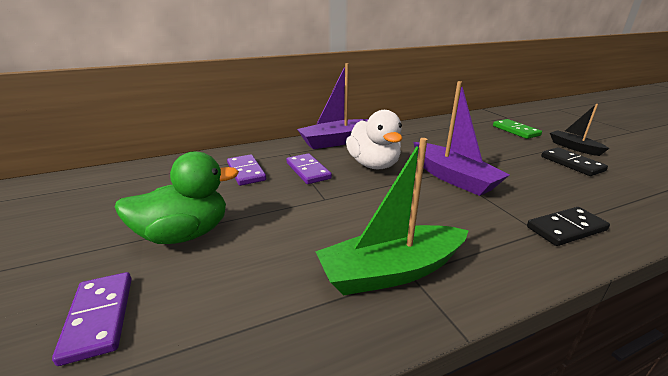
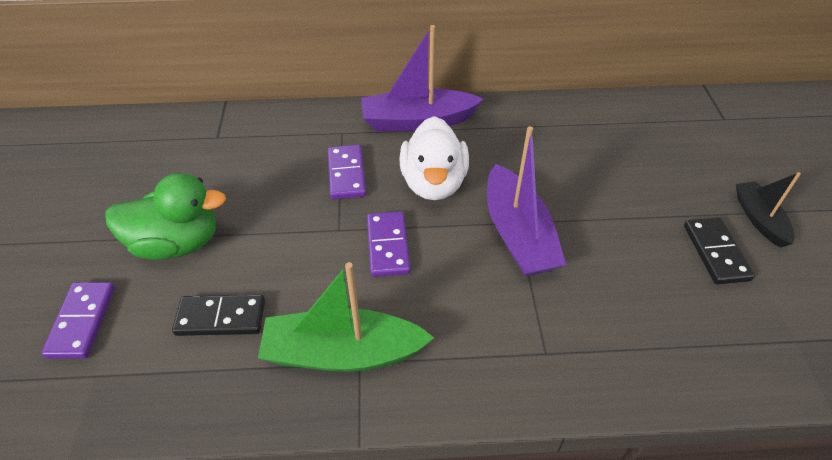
camera: 20 degrees right, 20 degrees up
(246, 172) = (275, 158): purple domino -> purple domino (387, 246)
(515, 131) = (703, 157): green domino -> none
(566, 229) = (583, 359): black domino -> black domino (221, 318)

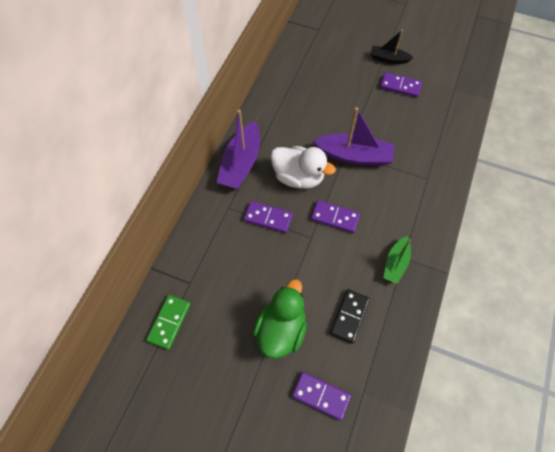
camera: 65 degrees left, 15 degrees up
(158, 138) = (169, 322): none -> green domino
(342, 353) = (396, 263): green boat -> green boat, size x0.59
(715, 252) = (400, 86): black domino -> purple domino

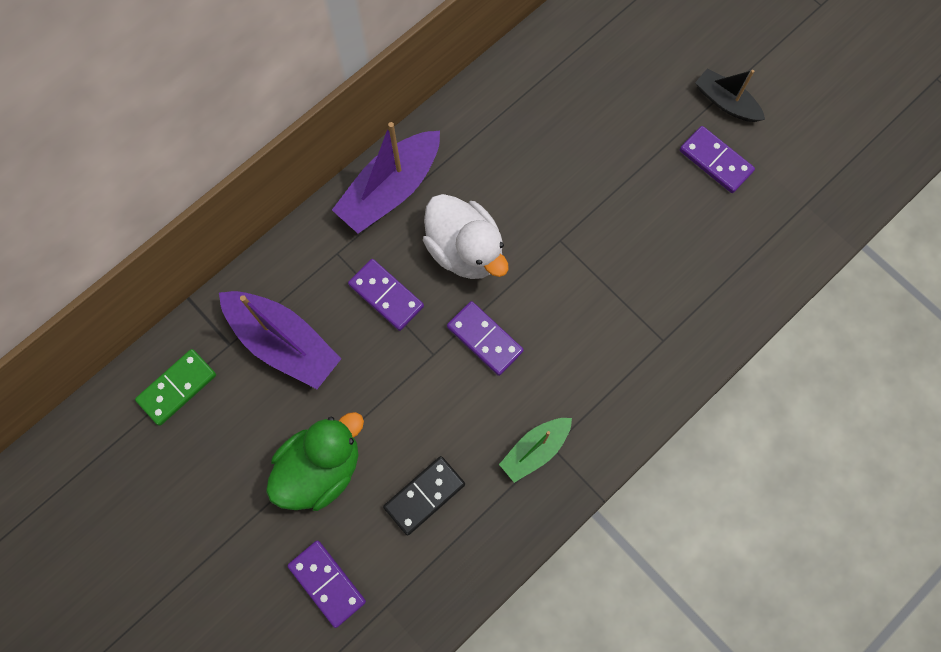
camera: 25 degrees right, 10 degrees up
(354, 156) = (570, 252): purple boat -> purple boat (284, 343)

